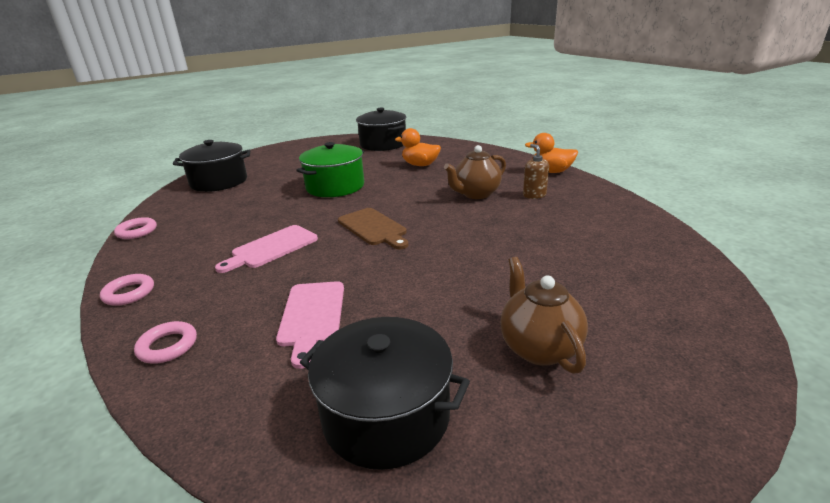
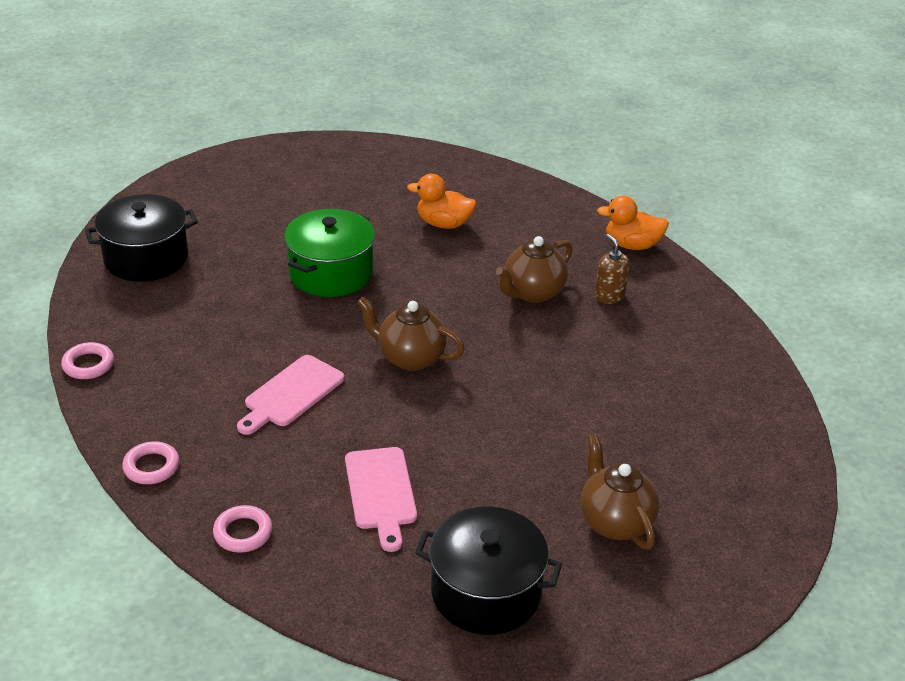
camera: 10 degrees left, 10 degrees up
(373, 228) = (410, 358): brown cutting board -> brown teapot
(383, 144) = (373, 165): black pot -> none

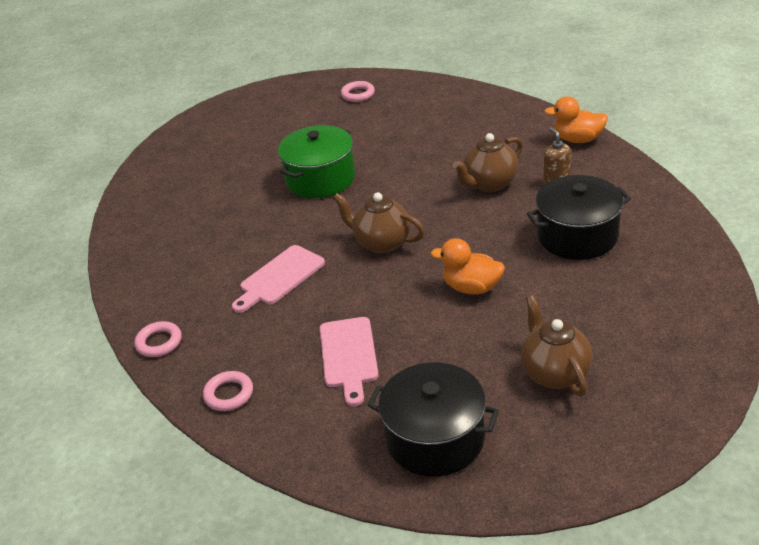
camera: 10 degrees right, 0 degrees up
(88, 365) = (118, 263): pink ring -> pink ring (358, 94)
(146, 258) = (173, 177): black pot -> black pot (577, 236)
(444, 224) = (417, 134): orange duck -> orange duck (471, 287)

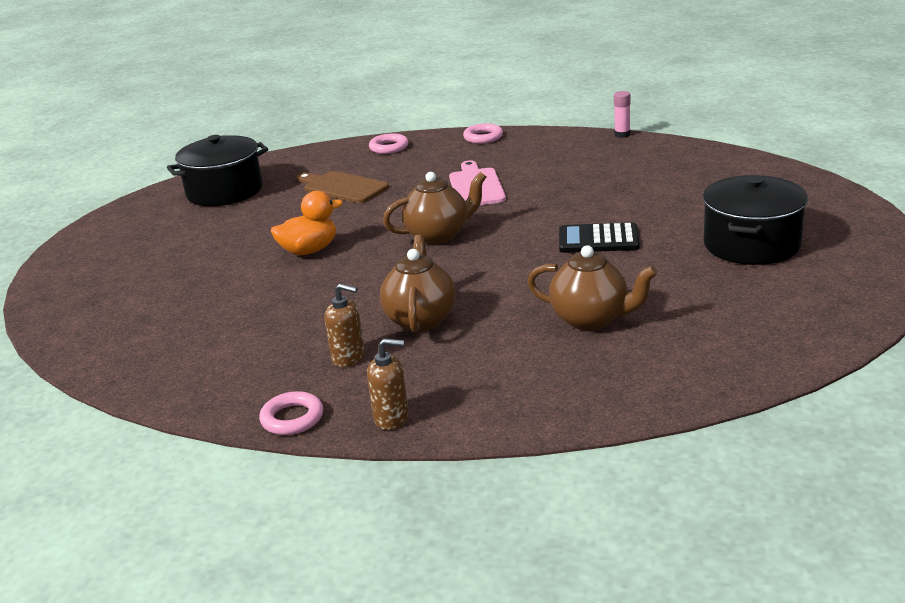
camera: 130 degrees right, 10 degrees down
(106, 263) = (622, 134): none -> pink glue stick
(320, 179) = (598, 240): green pot -> black calculator
(348, 356) = (342, 187): pink cutting board -> brown cutting board
(358, 94) = (777, 320): pink ring -> pink ring (292, 418)
(554, 373) = (176, 245): brown teapot -> brown teapot (591, 319)
(577, 139) = (392, 418): orange duck -> brown soap dispenser
(577, 236) = (260, 324): black pot -> black pot (751, 244)

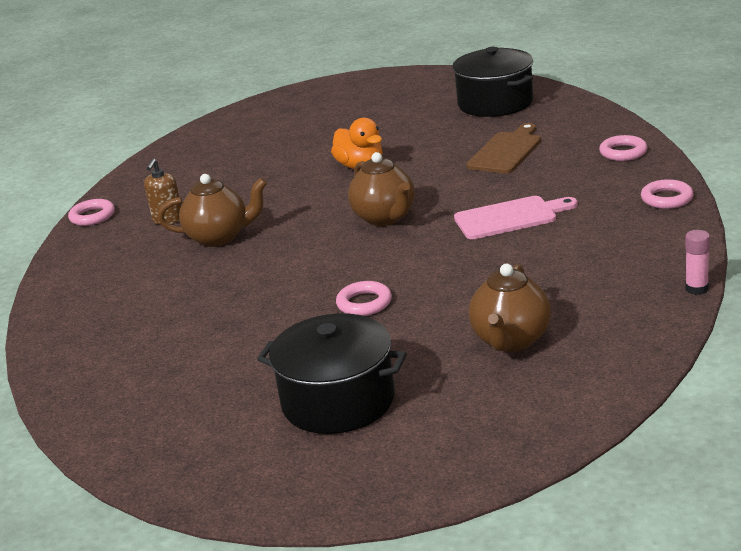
camera: 85 degrees right, 0 degrees up
(392, 418) = (76, 251): brown soap dispenser -> none
(591, 319) = (195, 316): brown teapot -> brown teapot (511, 340)
(598, 240) = (364, 303): black calculator -> pink ring

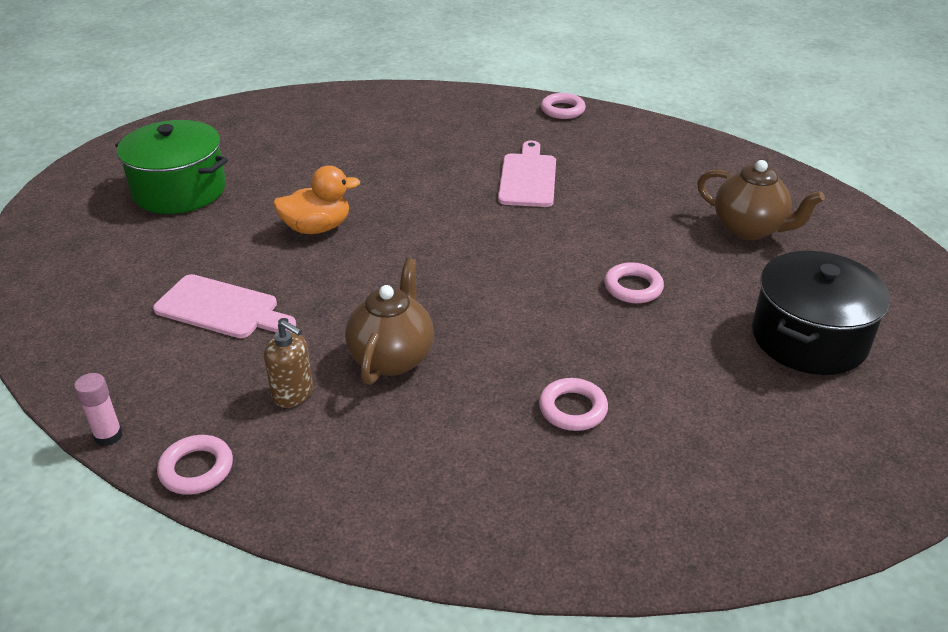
camera: 75 degrees left, 10 degrees up
(243, 171) = (221, 308): none -> pink cutting board
(374, 111) = (179, 190): none -> green pot
(385, 218) = (460, 239): brown teapot -> none
(495, 103) = (267, 126): black pot -> none
(506, 151) = (388, 147): brown cutting board -> none
(623, 152) = (458, 103): pink ring -> pink ring (572, 409)
(696, 289) = (716, 139): pink glue stick -> pink glue stick (108, 436)

